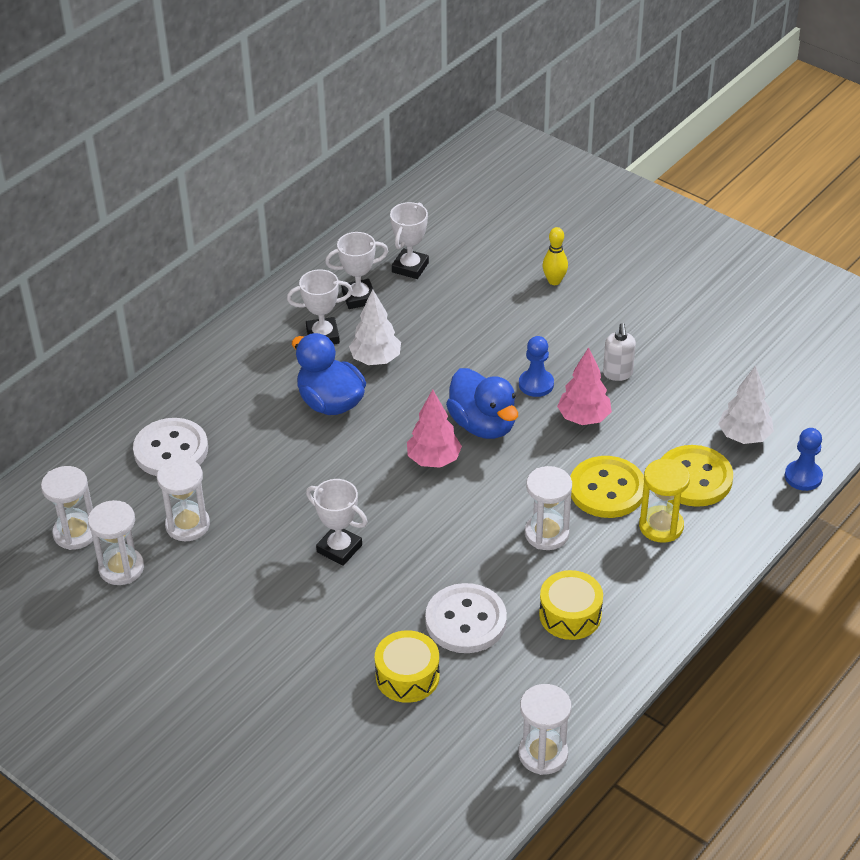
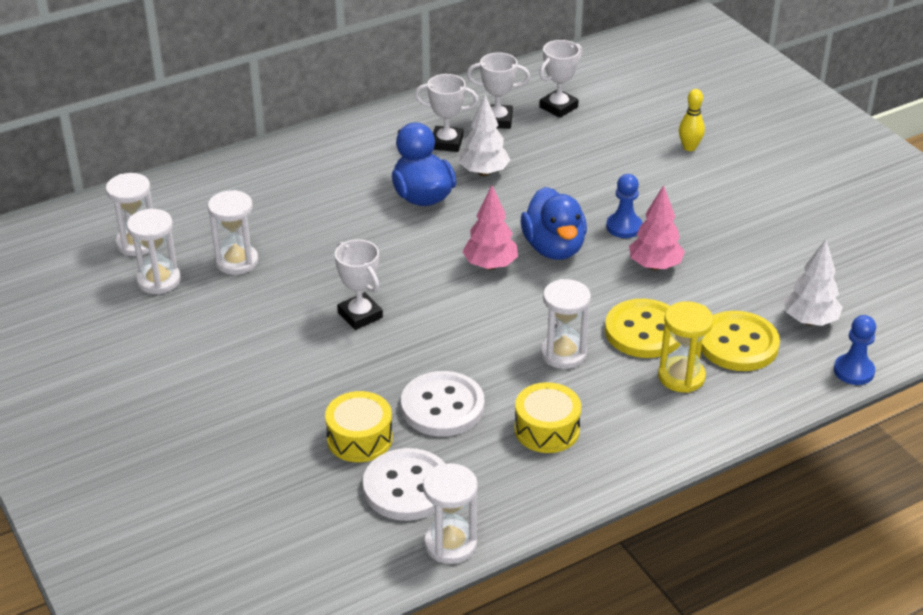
camera: 20 degrees right, 5 degrees down
(171, 450) = (258, 200): white button -> white button (407, 487)
(617, 374) = (709, 237): white soap dispenser -> none

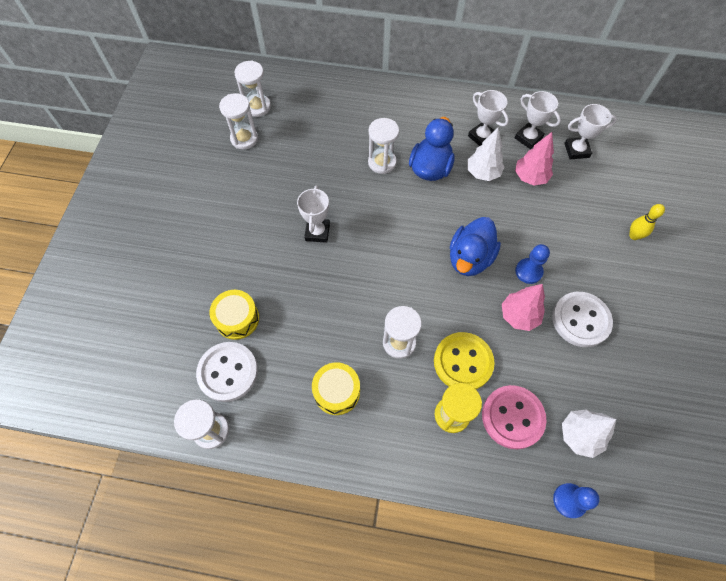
camera: 40 degrees right, 25 degrees up
(236, 261) = (292, 151): white hourglass -> white hourglass (382, 162)
(442, 407) = (298, 330): white button -> white button (580, 320)
(490, 265) = (420, 246): pink tree -> pink tree (530, 177)
(738, 344) = (512, 417): yellow button -> pink button

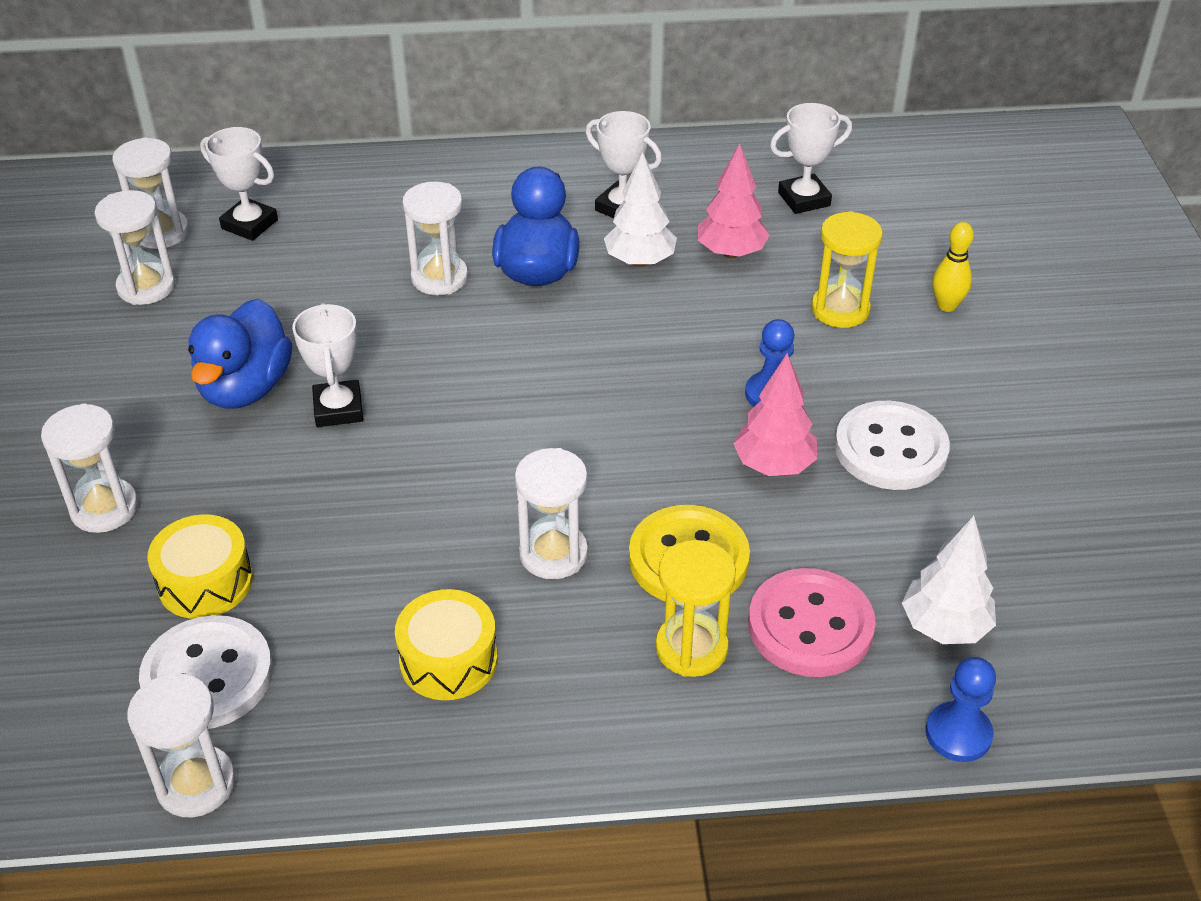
camera: 15 degrees left, 20 degrees down
(201, 265) = (104, 508): none -> white hourglass
(469, 258) = (653, 395): blue duck -> blue duck (245, 388)
(528, 138) = (710, 195): white trophy -> white trophy (249, 224)
(577, 226) = (840, 309): none -> yellow hourglass

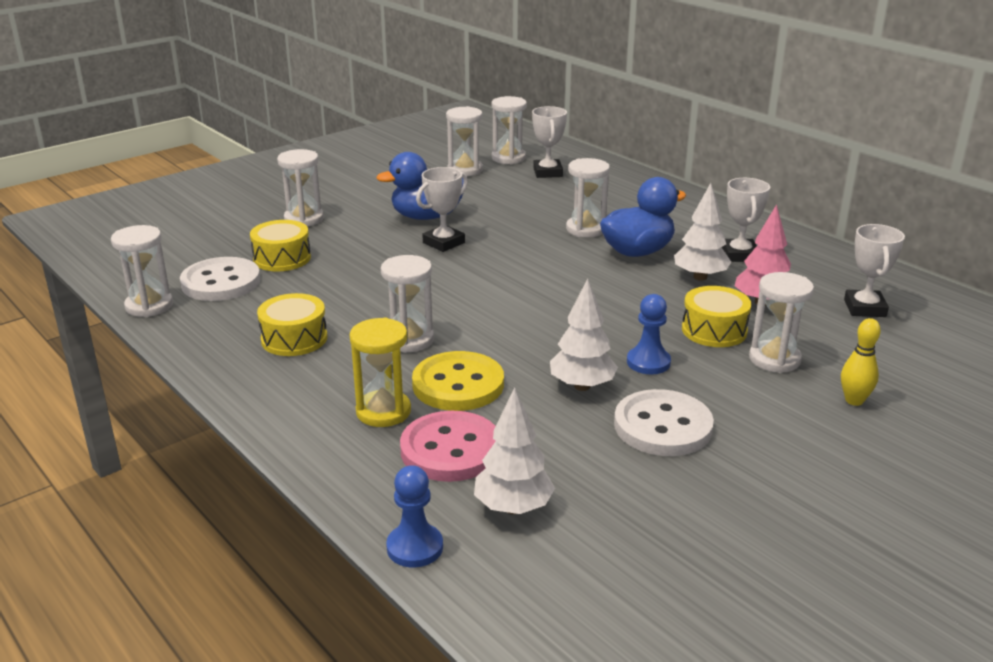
camera: 55 degrees right, 15 degrees down
(753, 315) = (714, 330): none -> yellow drum
(774, 465) = (582, 386): pink tree -> white tree
(804, 199) = (864, 308): white trophy -> white trophy turned 60 degrees clockwise
(840, 309) = (774, 359): yellow hourglass -> white hourglass

